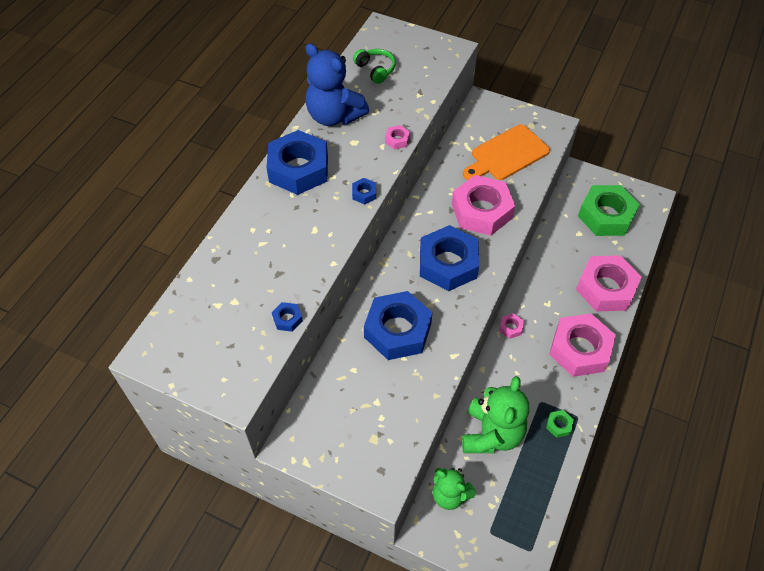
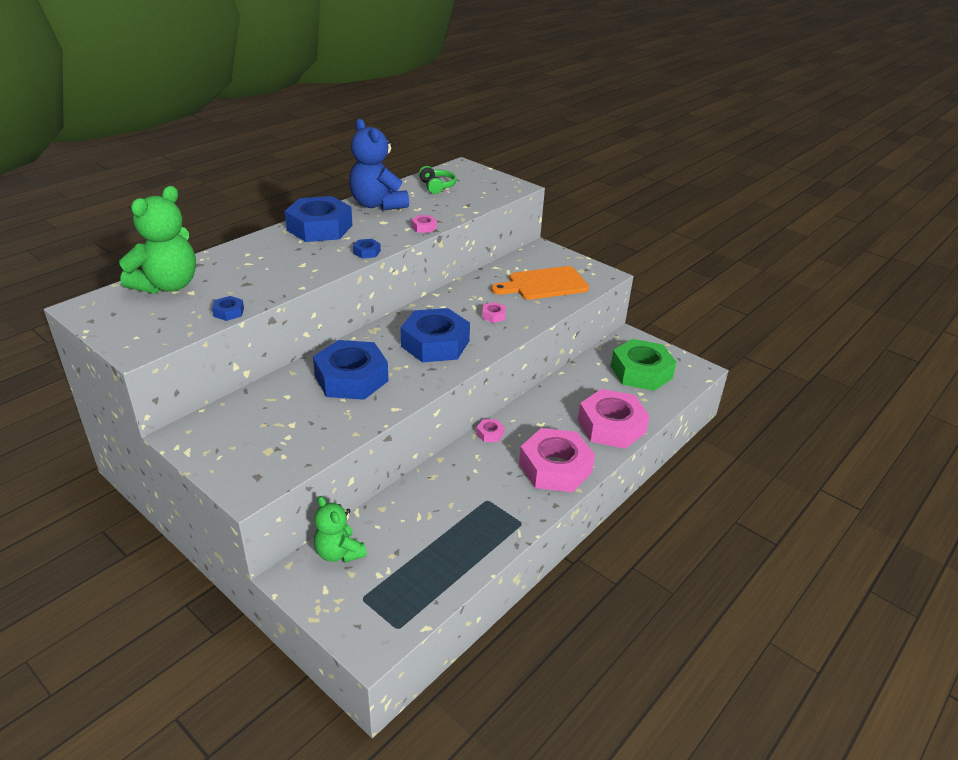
camera: 15 degrees right, 20 degrees down
(481, 211) = (493, 315): pink nut -> pink nut, size x0.40
(491, 434) = (417, 513): green teddy bear -> green teddy bear (167, 286)
(559, 425) = (496, 524): green nut -> none

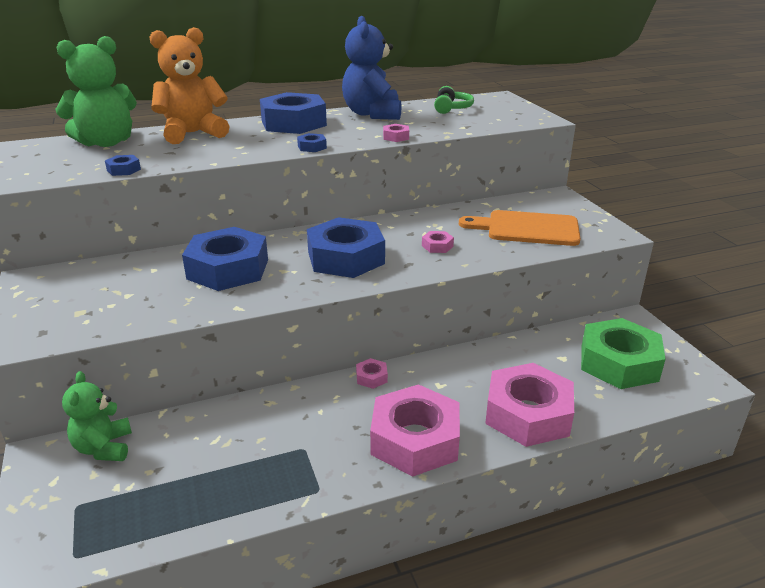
camera: 30 degrees right, 5 degrees down
(240, 258) = (193, 134): none -> orange teddy bear

